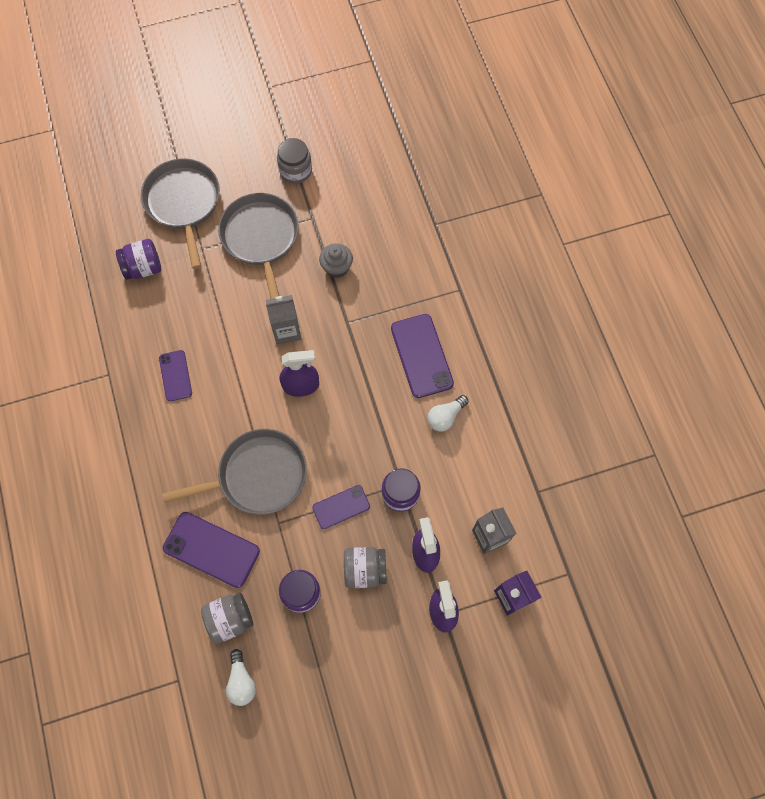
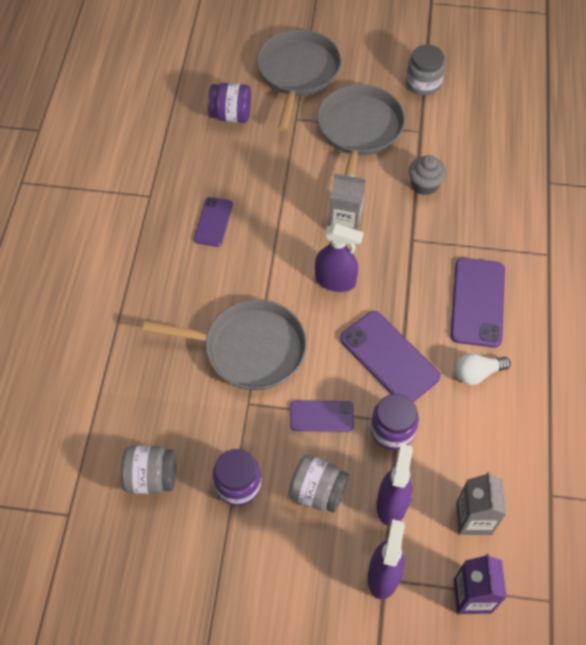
camera: 25 degrees right, 10 degrees down
(211, 549) = (167, 400): purple phone -> purple phone (389, 357)
(241, 681) = (132, 546): white light bulb -> none

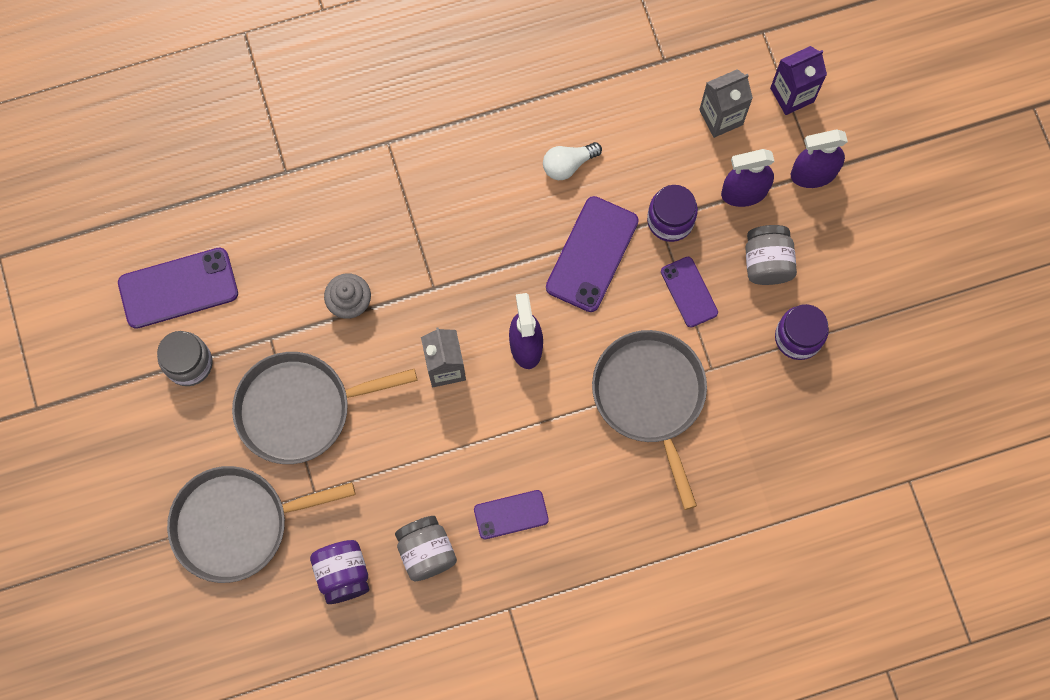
camera: 115 degrees left, 15 degrees up
(151, 477) = (833, 422): grey jar -> grey jar (426, 552)
(477, 373) = (568, 164): white light bulb -> white light bulb turned 105 degrees clockwise
(478, 302) = (483, 192): purple phone -> purple phone (178, 288)

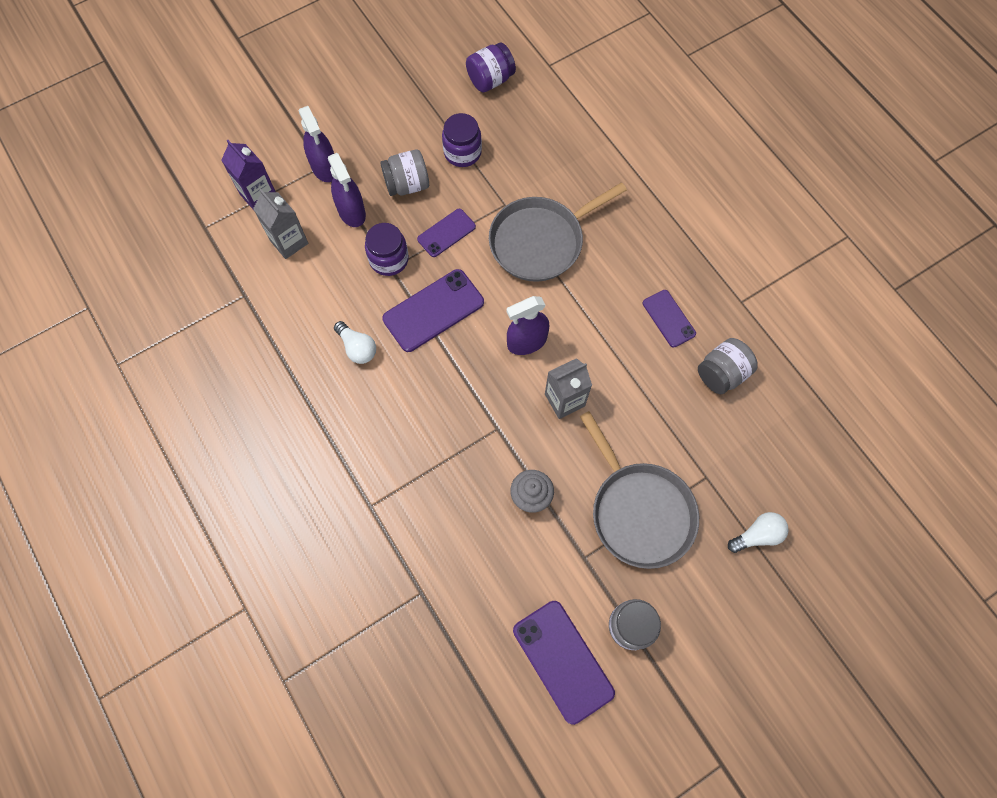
camera: 105 degrees left, 5 degrees down
(237, 524) = (757, 535): grey pan -> white light bulb
(343, 574) = (764, 433): purple jar -> purple jar (490, 80)
(592, 254) = (433, 310): purple phone -> purple phone turned 45 degrees counterclockwise

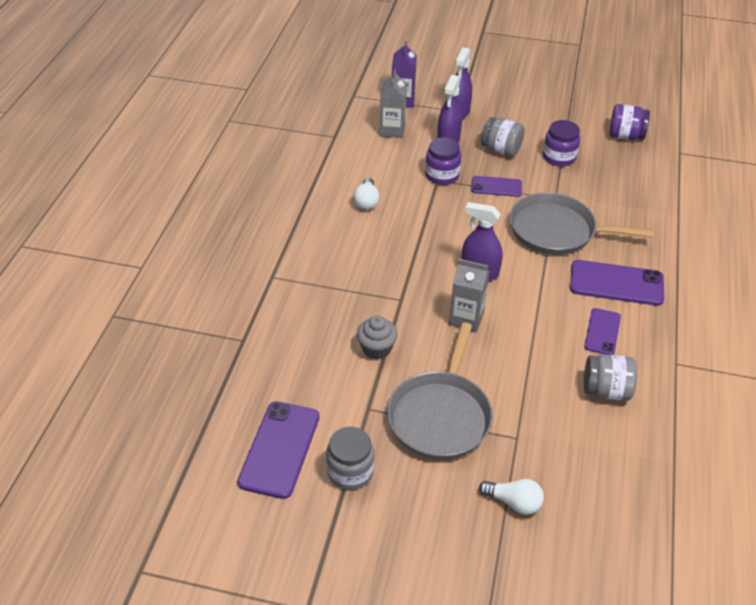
camera: 45 degrees right, 25 degrees down
(433, 310) = (437, 216): purple phone -> purple phone (616, 283)

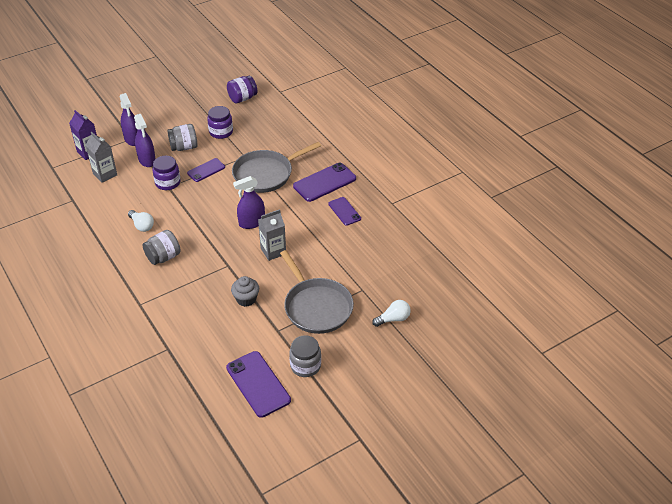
camera: 45 degrees left, 0 degrees up
(606, 390) = (376, 238): grey jar -> grey jar (163, 257)

